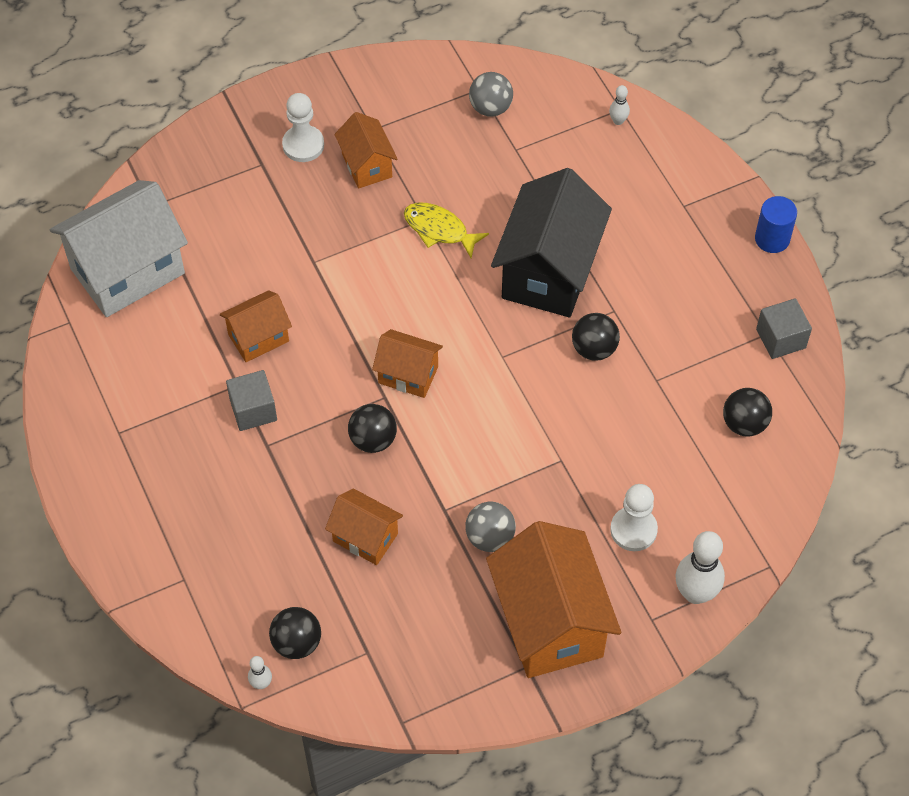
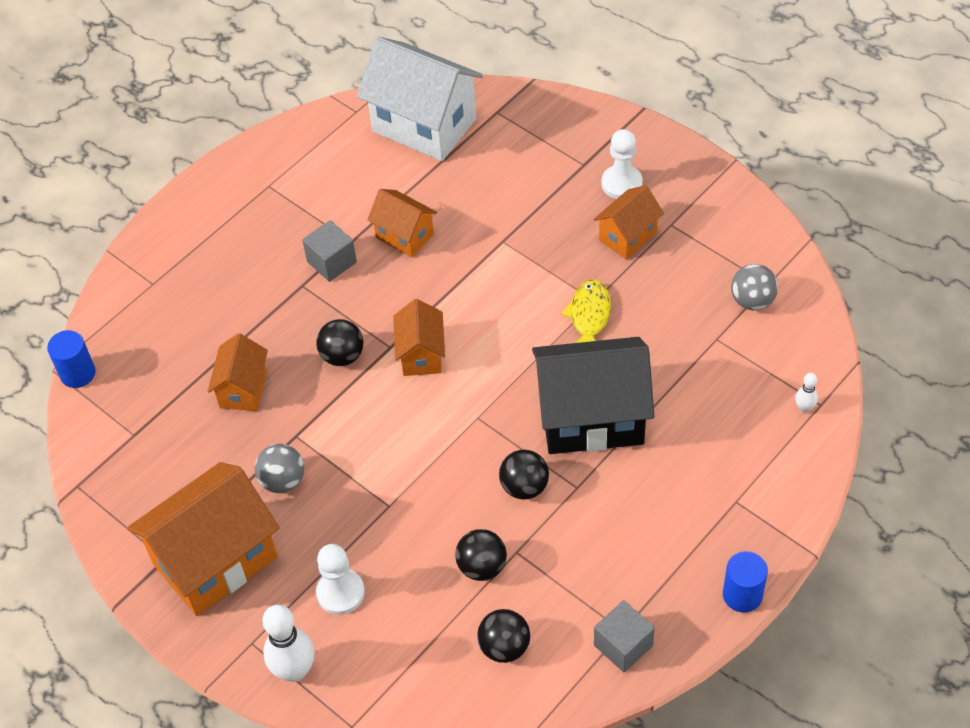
camera: 70 degrees right, 5 degrees down
(261, 683) = (78, 373): white bowling pin -> blue cylinder
(297, 643) = (124, 382): black ball -> black ball (482, 566)

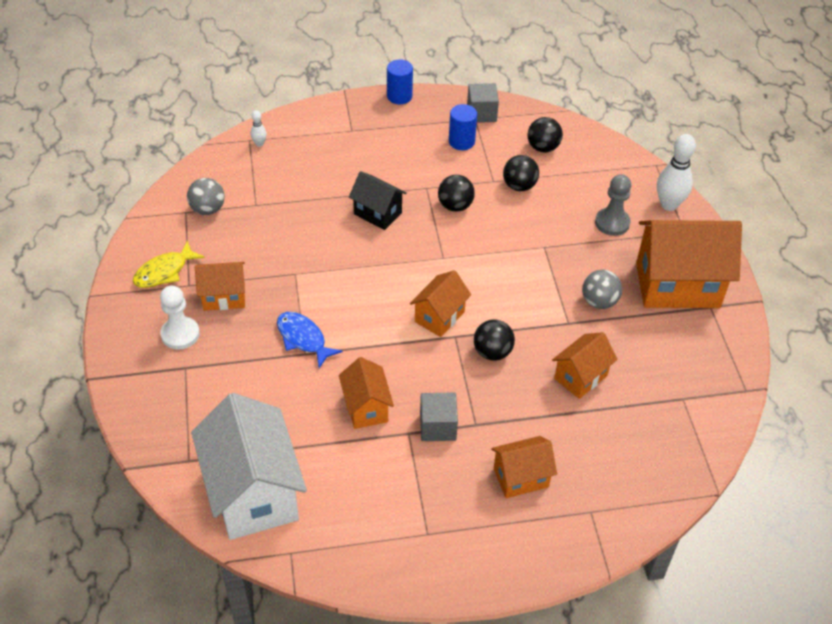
camera: 145 degrees left, 5 degrees down
(78, 373) = (699, 475): blue cylinder -> blue cylinder (461, 141)
(229, 270) = (521, 478): none -> orange house
(340, 593) = (612, 223): white pawn -> grey pawn
(518, 251) = (303, 339): none -> blue fish
(589, 316) = (310, 267): yellow fish -> yellow fish (164, 272)
(591, 418) = (377, 213): black house -> black house, size x0.53

